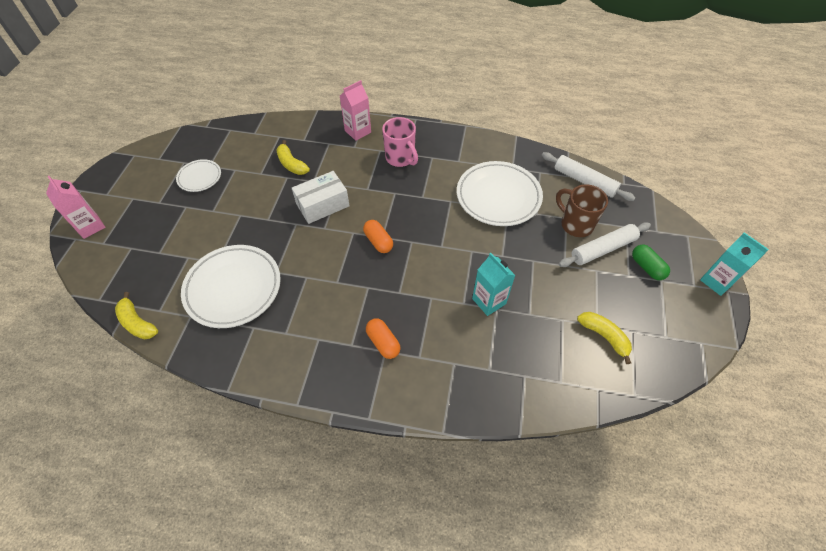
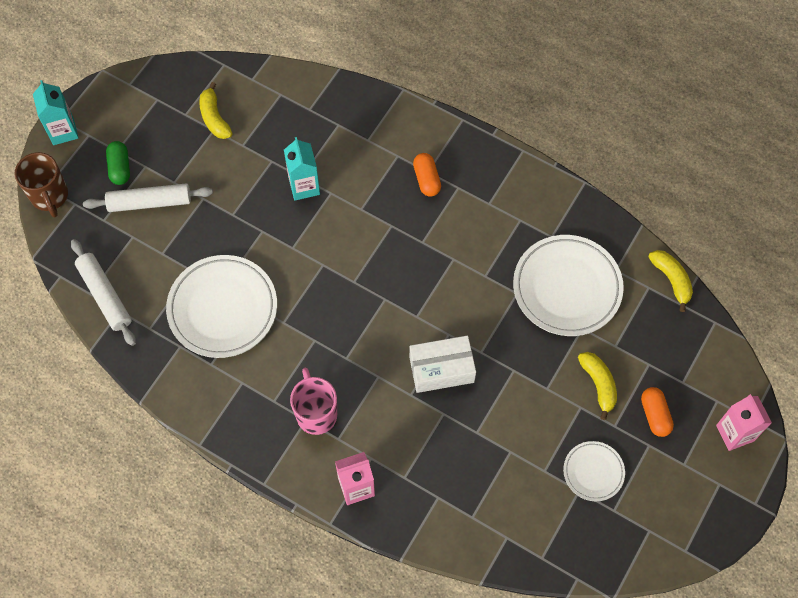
camera: 160 degrees left, 10 degrees up
(291, 164) = (465, 454): yellow banana -> yellow banana (598, 384)
(378, 241) = (391, 294): orange capsule -> orange capsule (655, 415)
(575, 225) = (158, 241): brown mug -> brown mug (50, 196)

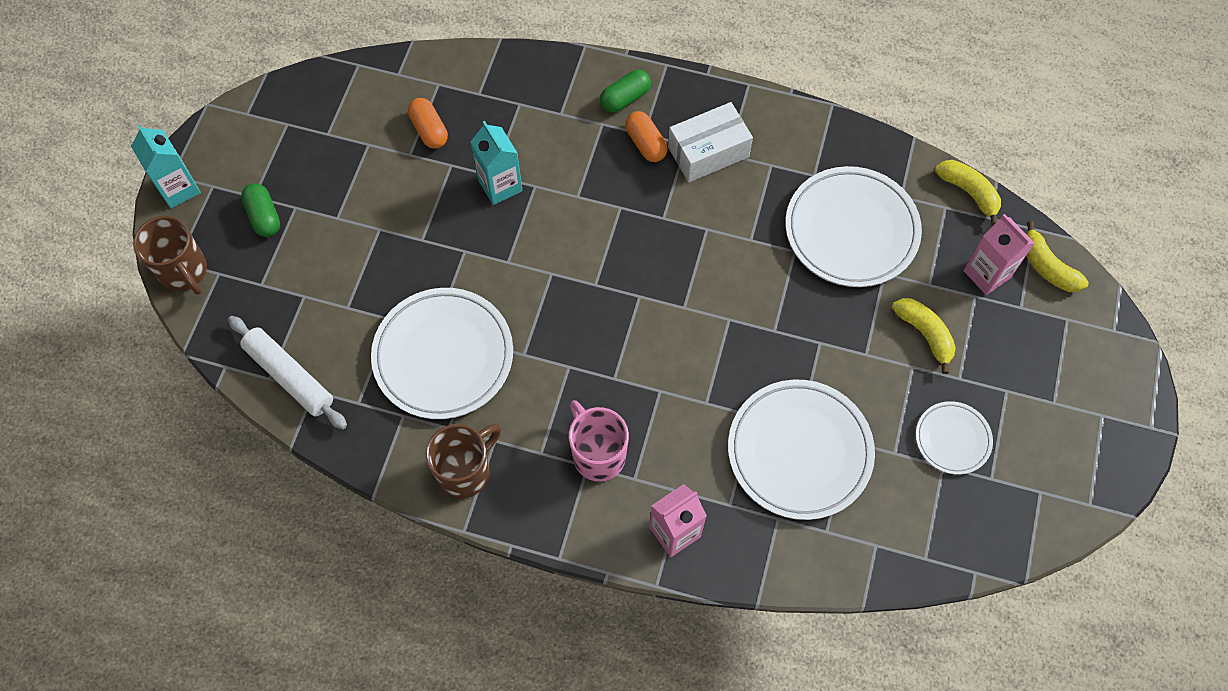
camera: 15 degrees left, 0 degrees up
(150, 202) = (314, 249): white rolling pin -> none
(214, 118) = (365, 130): yellow banana -> yellow banana (1047, 267)
(214, 400) = (465, 471): none -> brown mug
(421, 139) = (625, 98): none -> green capsule
(441, 369) = (733, 363): white box -> white box (708, 152)
(470, 451) = (799, 451): none -> white plate
(655, 415) = (1001, 354): orange capsule -> orange capsule (429, 130)
(735, 433) = (1100, 351): pink carton -> pink carton (987, 274)

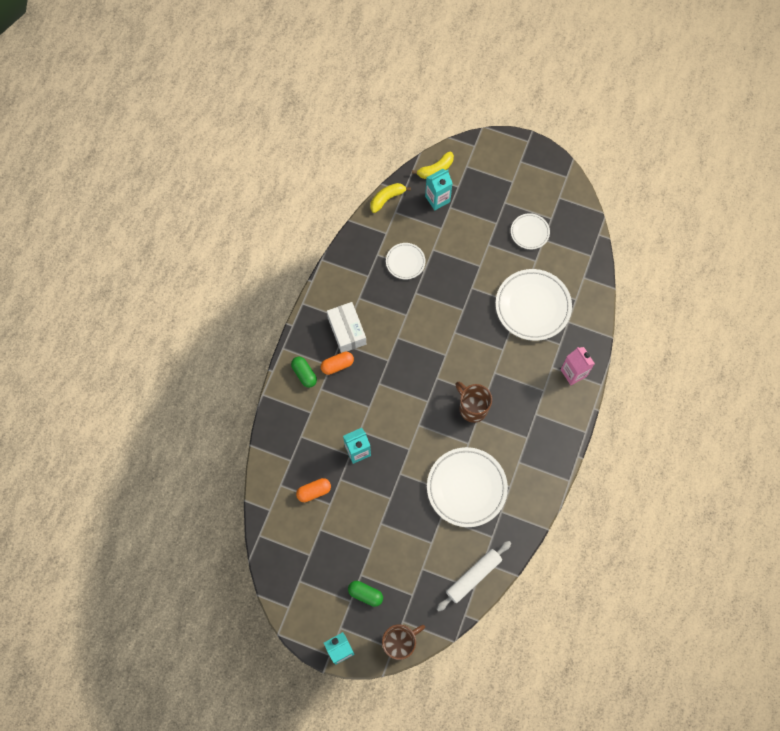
camera: 85 degrees left, 5 degrees up
(264, 216) = (365, 594): green capsule -> green capsule turned 45 degrees clockwise
(465, 471) = (535, 478): brown mug -> brown mug (472, 408)
(597, 455) = (529, 408): pink mug -> none
(851, 230) = (405, 262): white plate -> white plate, size x0.53
(925, 334) = (470, 235): yellow banana -> none
(987, 274) = (437, 199): pink carton -> turquoise carton

